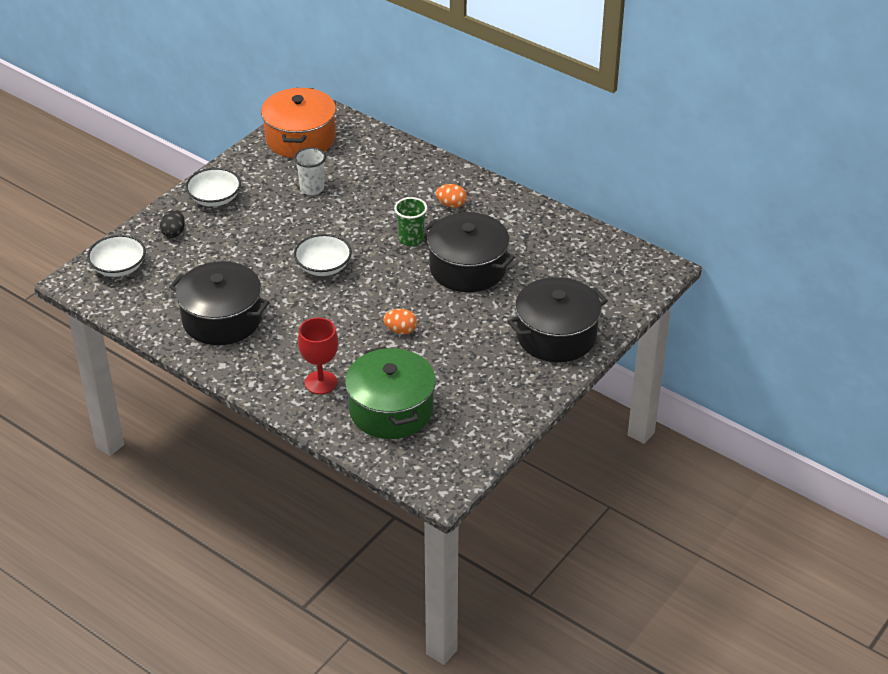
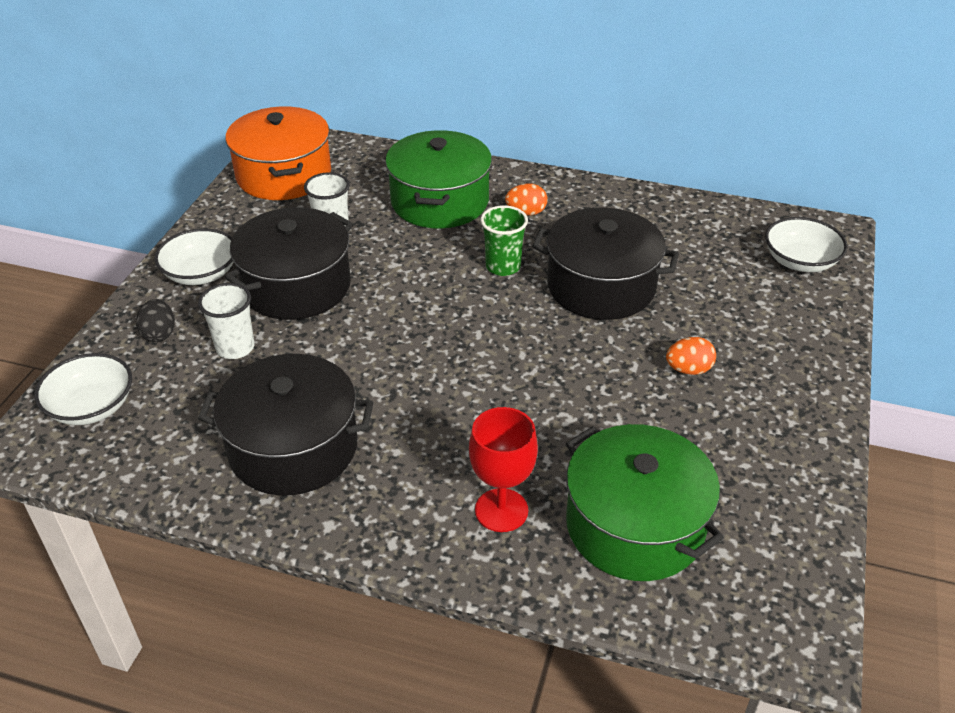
camera: 20 degrees left, 0 degrees up
(215, 252) = (235, 348): none -> white cup
(323, 267) = (405, 331): white bowl -> white bowl (800, 261)
(396, 182) = (440, 201): none -> green pot
(400, 330) = (568, 395): orange egg -> orange egg (688, 369)
(556, 336) = (779, 348): black pot -> black pot (296, 286)

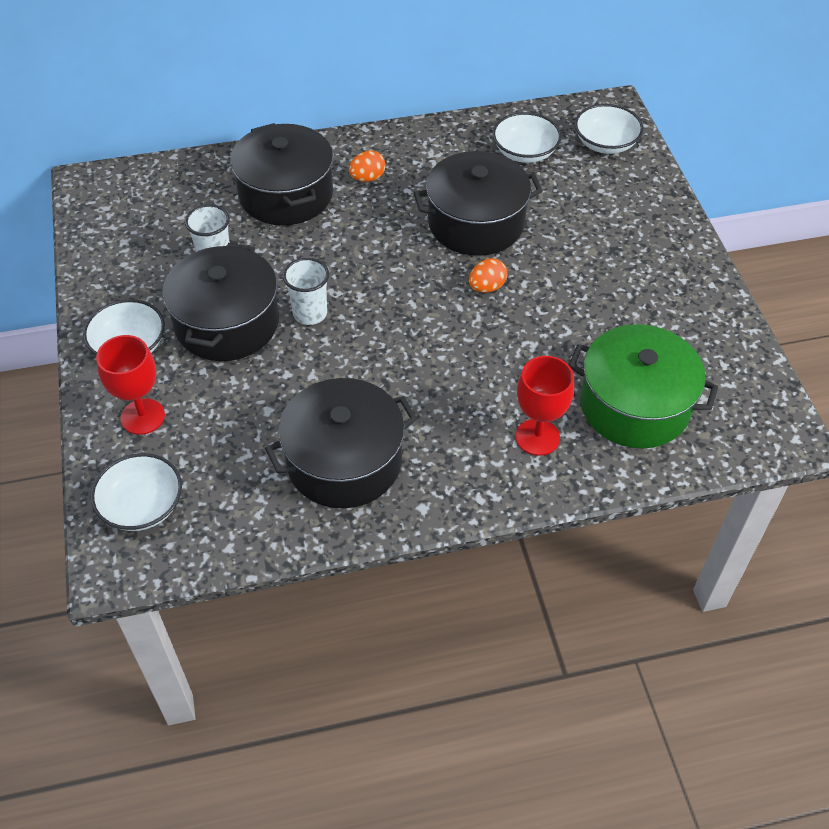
camera: 30 degrees left, 10 degrees up
(159, 334) = (142, 416): black egg -> red goblet
(235, 348) = (222, 400): white cup -> white cup (310, 313)
(284, 175) = (121, 220): orange pot -> none
(440, 201) = (286, 194): green pot -> black pot
(503, 266) = (386, 236): green cup -> none
(688, 369) = (588, 268): orange egg -> orange egg (487, 287)
(704, 241) = (525, 152): none -> white bowl

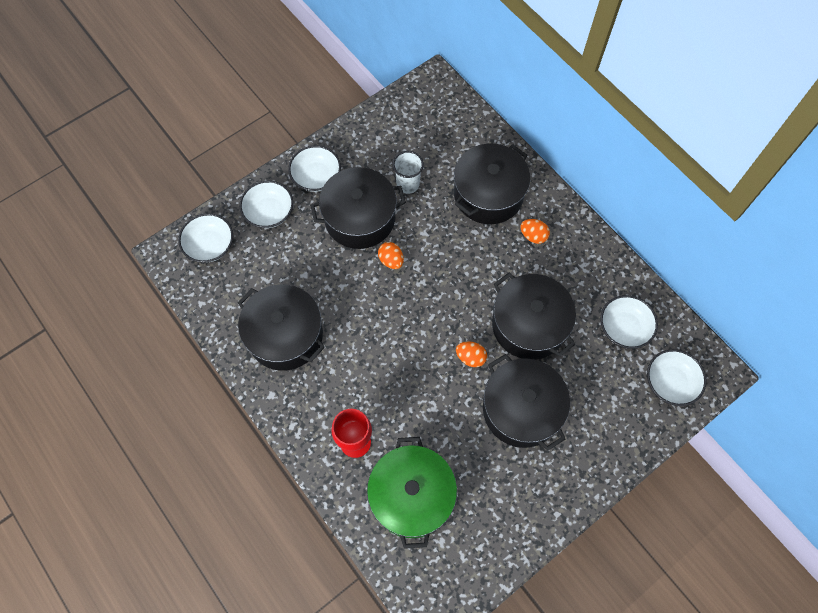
camera: 65 degrees right, 15 degrees up
(142, 416) = (269, 212): red goblet -> white bowl
(310, 313) = (391, 260): white cup -> orange egg
(575, 268) = (521, 409): none -> black pot

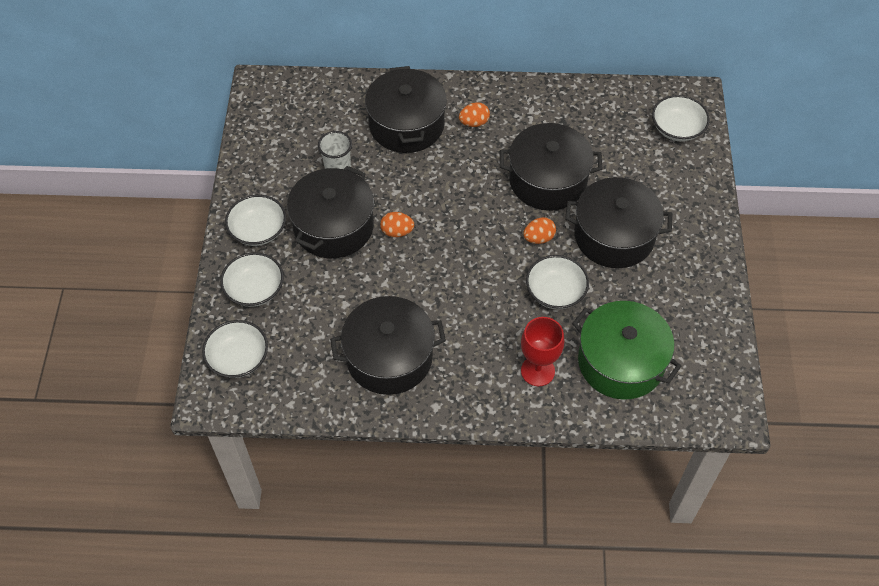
camera: 50 degrees left, 10 degrees down
(624, 328) = (607, 124): white bowl -> white bowl (555, 292)

